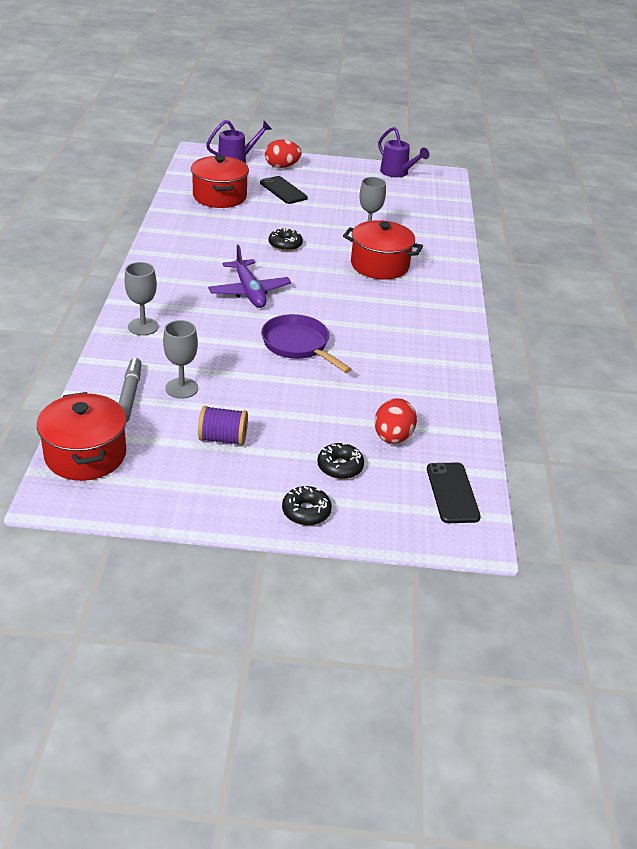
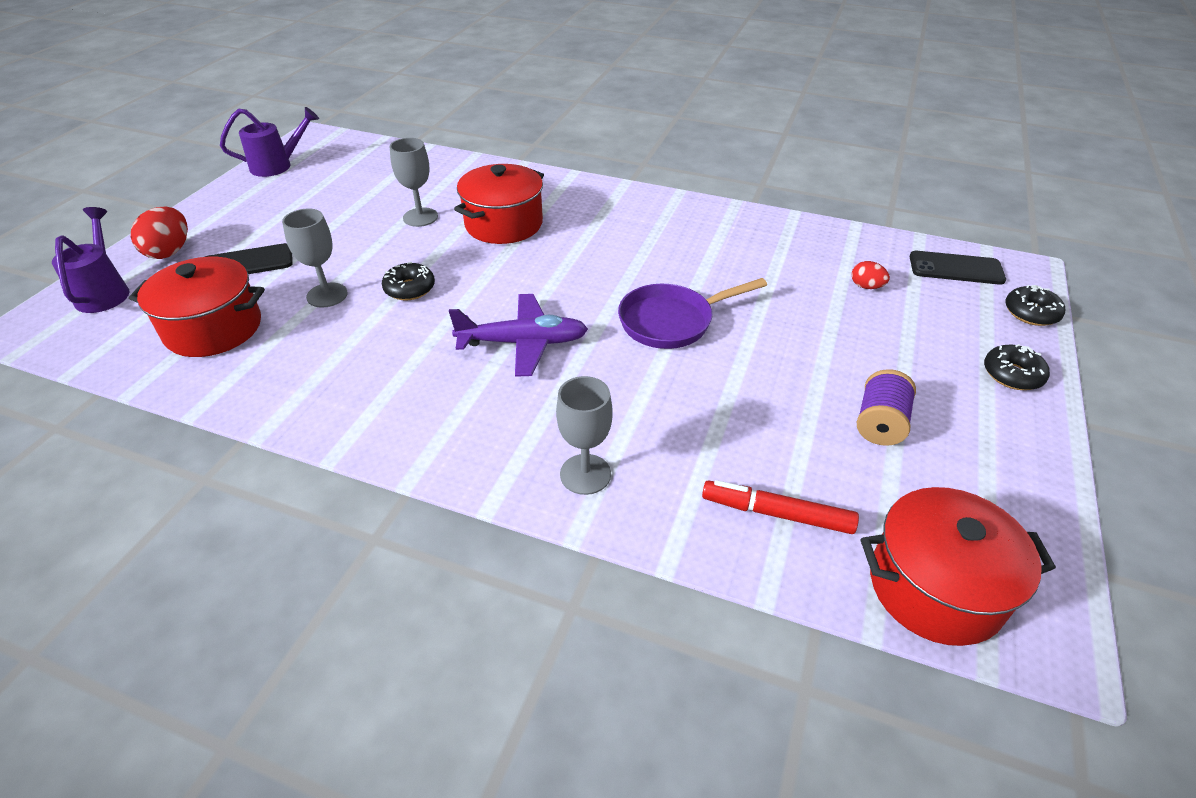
camera: 70 degrees left, 5 degrees up
(129, 395) = (776, 513): grey marker -> red marker
(181, 388) = (762, 450): grey goblet -> grey goblet (327, 295)
(340, 467) = (925, 334): black donut -> black donut (1031, 313)
(392, 437) = (866, 286): red egg -> red egg, size x0.57

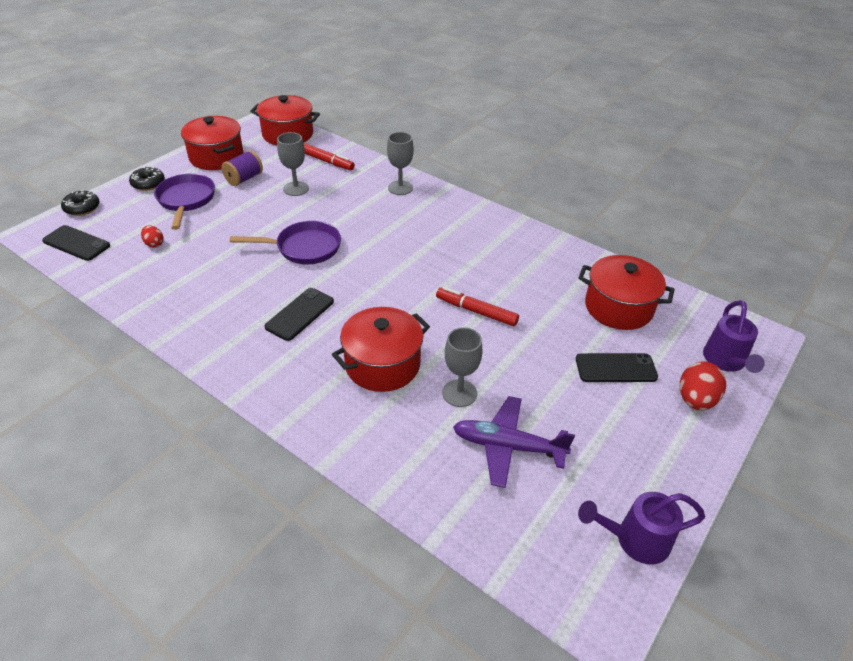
camera: 165 degrees left, 0 degrees up
(327, 295) = (540, 319): grey goblet -> grey goblet (296, 189)
(409, 289) = (476, 311): black donut -> red marker
(523, 343) = (406, 254): purple plane -> purple plane (507, 446)
(616, 248) = (300, 314): none -> black phone
(914, 358) = (186, 200): none -> purple pan
(990, 466) = (216, 157): none -> red pot

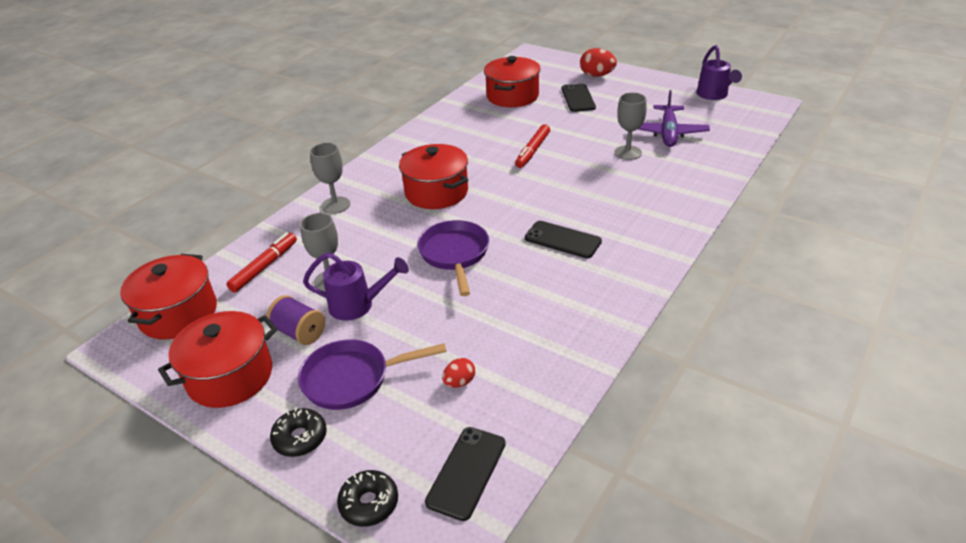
camera: 90 degrees left, 5 degrees down
(382, 364) = (611, 188): red pot -> red pot (436, 192)
(725, 361) = (557, 65): purple watering can -> purple watering can (357, 305)

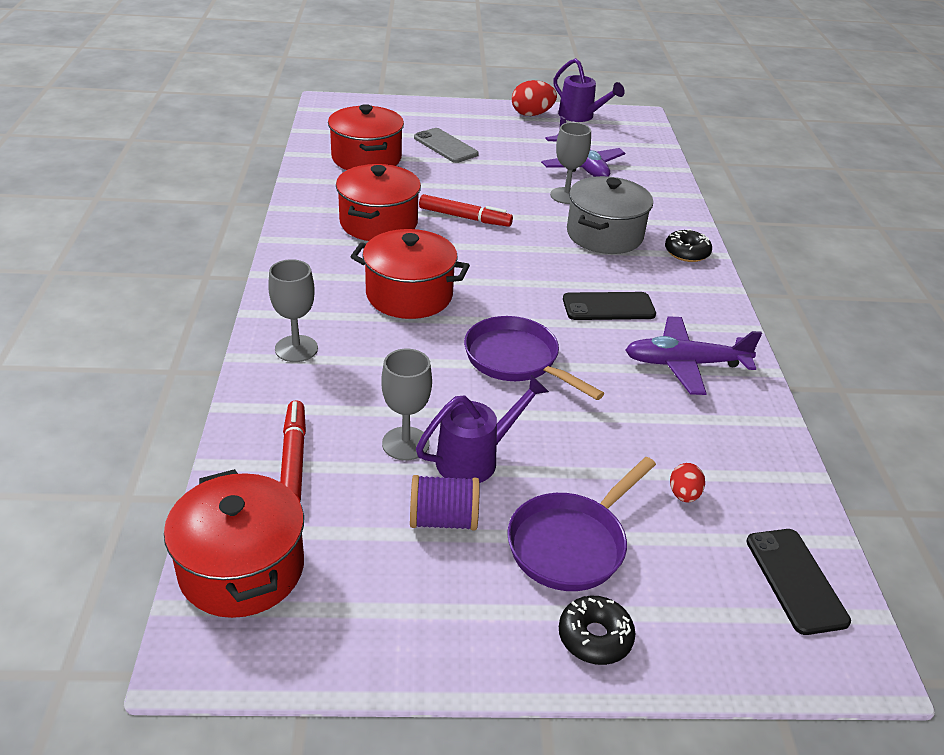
camera: 40 degrees left, 0 degrees up
(230, 376) = (420, 612): red pot -> red pot (378, 223)
(369, 503) = (748, 663): black donut -> black donut (686, 252)
(533, 151) = (464, 217): red marker -> red marker turned 60 degrees counterclockwise
(571, 297) = (685, 364): none -> purple plane
(578, 98) = (445, 146): black phone -> grey phone
(597, 75) = (437, 116): red egg -> red egg (532, 114)
(623, 188) = (604, 235): none -> grey pot

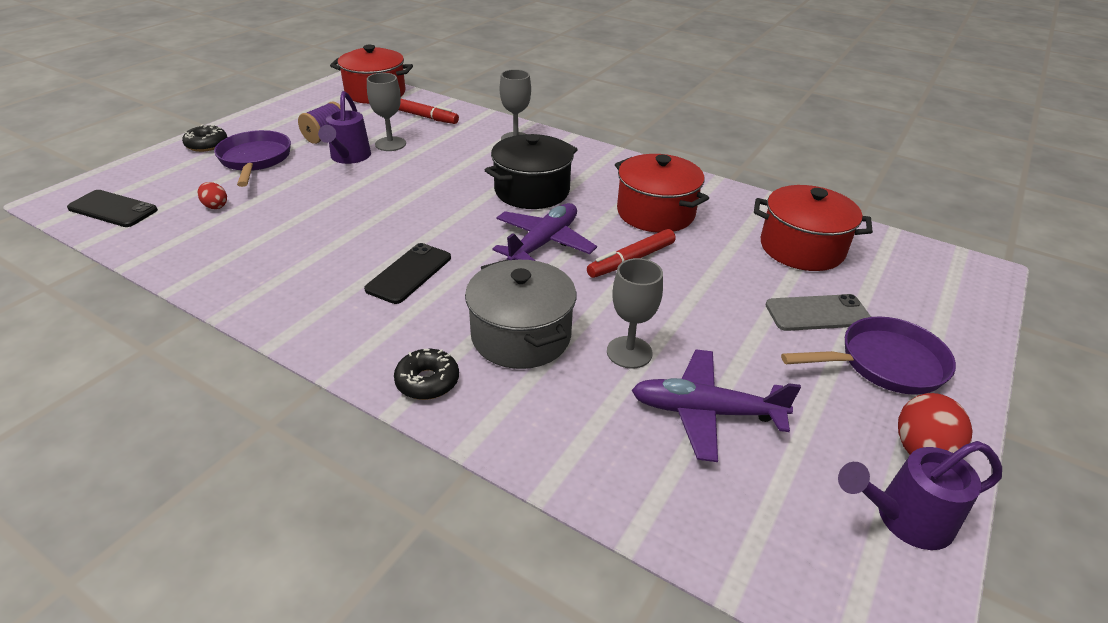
camera: 125 degrees right, 0 degrees up
(409, 295) = (532, 191): red pot -> black pot
(516, 360) = (407, 203): purple pan -> purple pan (884, 363)
(685, 364) = (297, 273): purple plane -> purple plane (544, 243)

